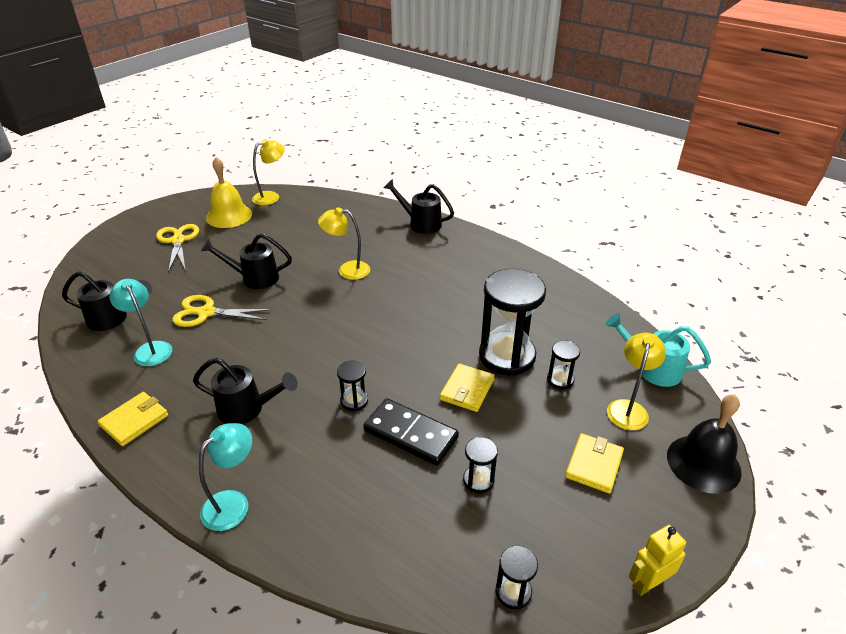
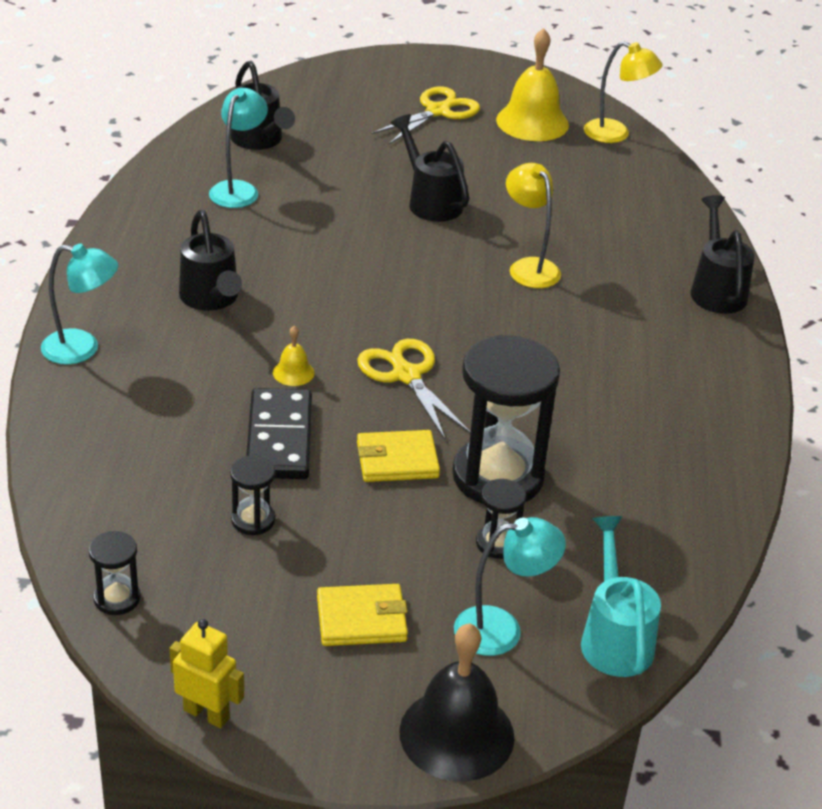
camera: 55 degrees right, 0 degrees up
(134, 421) = (132, 233): yellow wallet -> none
(206, 313) = (332, 197): yellow scissors -> yellow scissors (406, 375)
(354, 401) = (293, 372): black hourglass -> yellow bell
(628, 408) = (502, 629): yellow lamp -> turquoise lamp

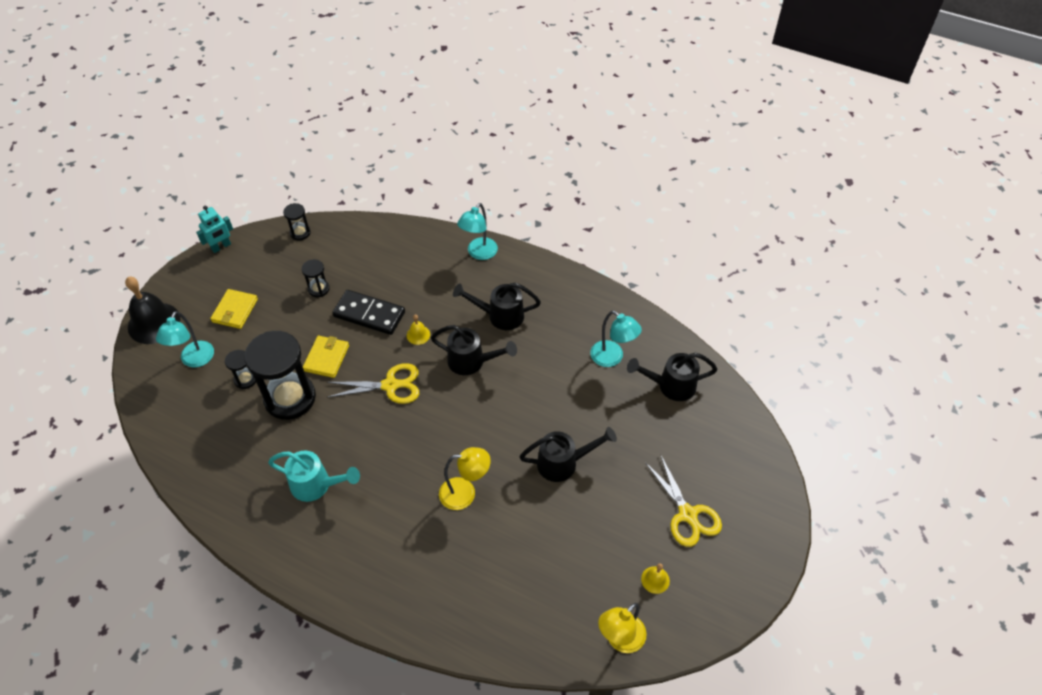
camera: 115 degrees right, 15 degrees up
(207, 714) = (221, 247): yellow robot -> turquoise robot
(532, 122) = (655, 579): yellow bell -> yellow bell, size x0.46
(614, 637) = (159, 403): turquoise watering can -> turquoise watering can (316, 485)
(716, 290) = (390, 606): black watering can -> black watering can (471, 362)

